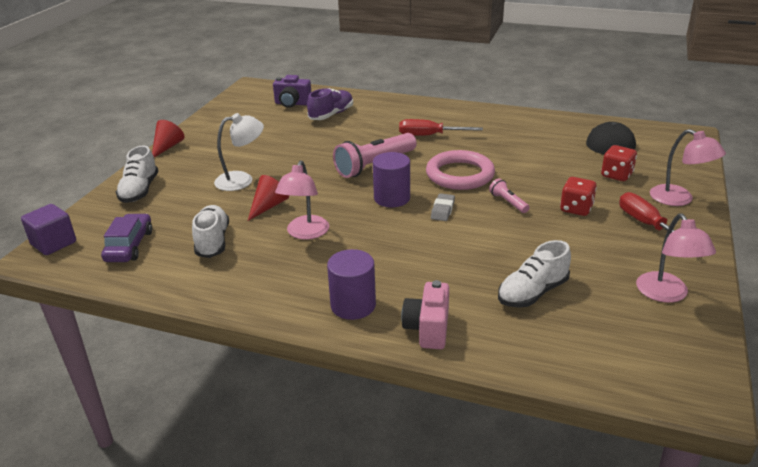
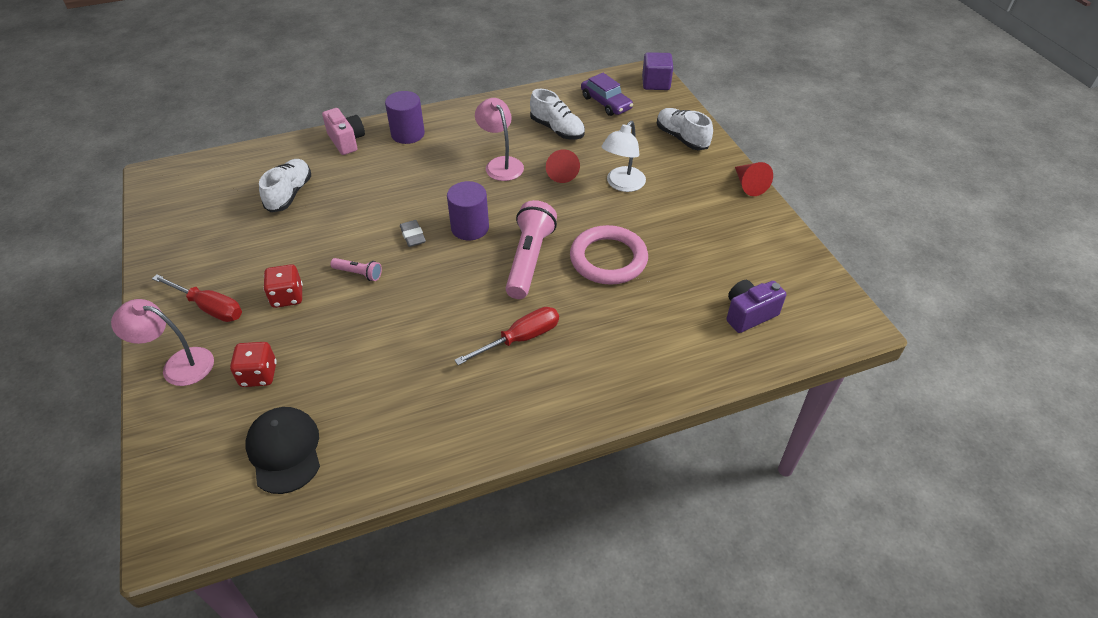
camera: 140 degrees right, 15 degrees up
(331, 115) = (675, 318): purple shoe -> none
(460, 174) = (432, 289): pink ring -> pink ring (608, 259)
(666, 294) = (184, 237): pink lamp -> none

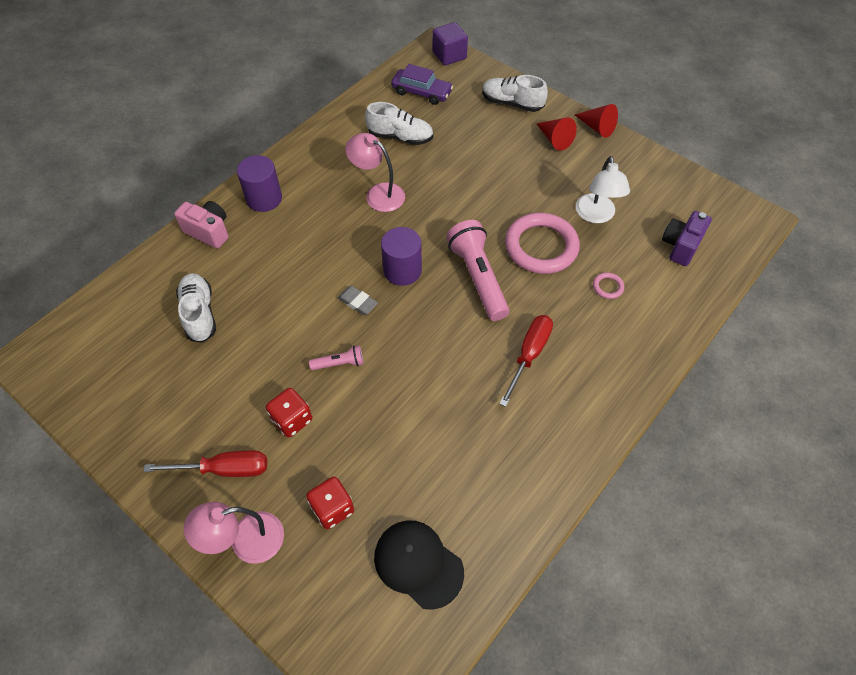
camera: 30 degrees left, 10 degrees up
(561, 172) = (437, 179): red cone -> red cone (555, 139)
(622, 184) = (498, 170): white lamp -> white lamp (596, 215)
(643, 317) = (607, 287): none -> pink ring

